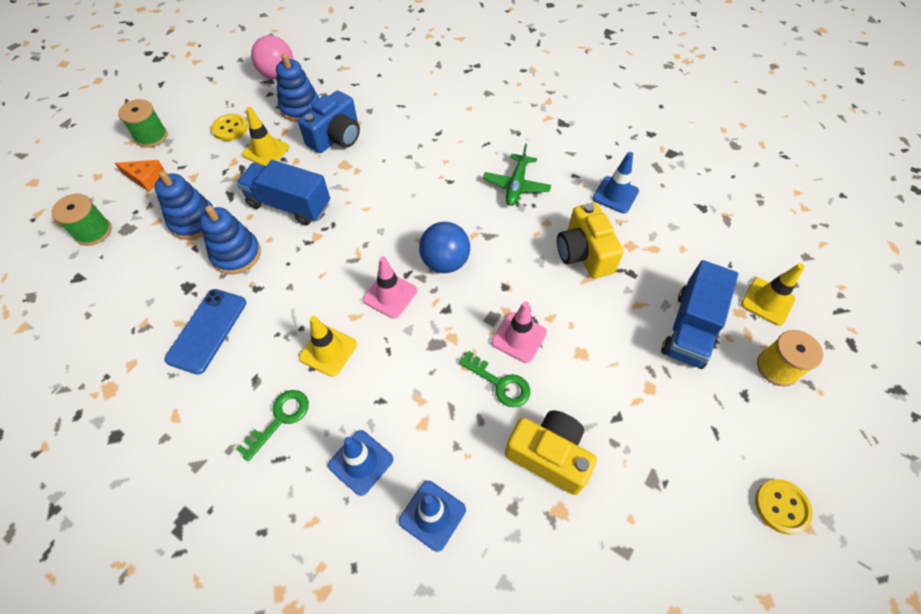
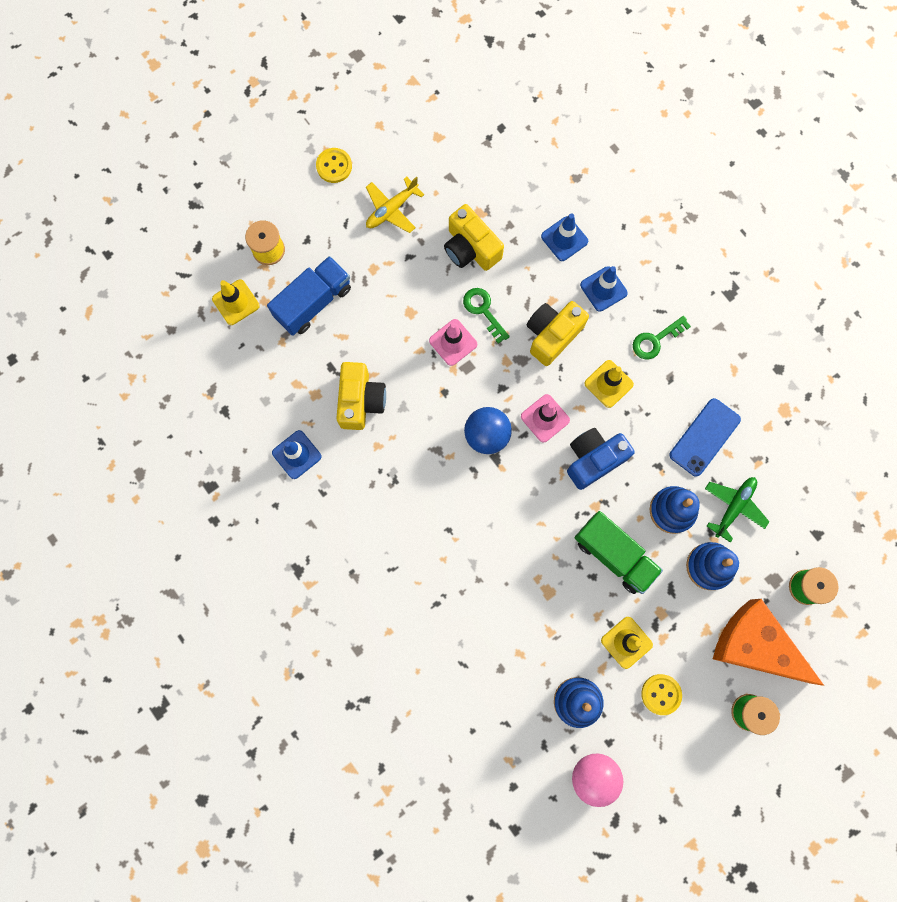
camera: 160 degrees left, 20 degrees up
(146, 178) = (755, 645): orange cheese -> orange cheese, size x2.20
(289, 205) = (614, 555): blue truck -> green truck
(336, 137) = (547, 637): blue camera -> blue camera (593, 459)
(409, 382) = (552, 335): none -> yellow camera
(516, 185) = (386, 500): green plane -> green plane (733, 507)
(672, 472) = (391, 209): none -> yellow plane

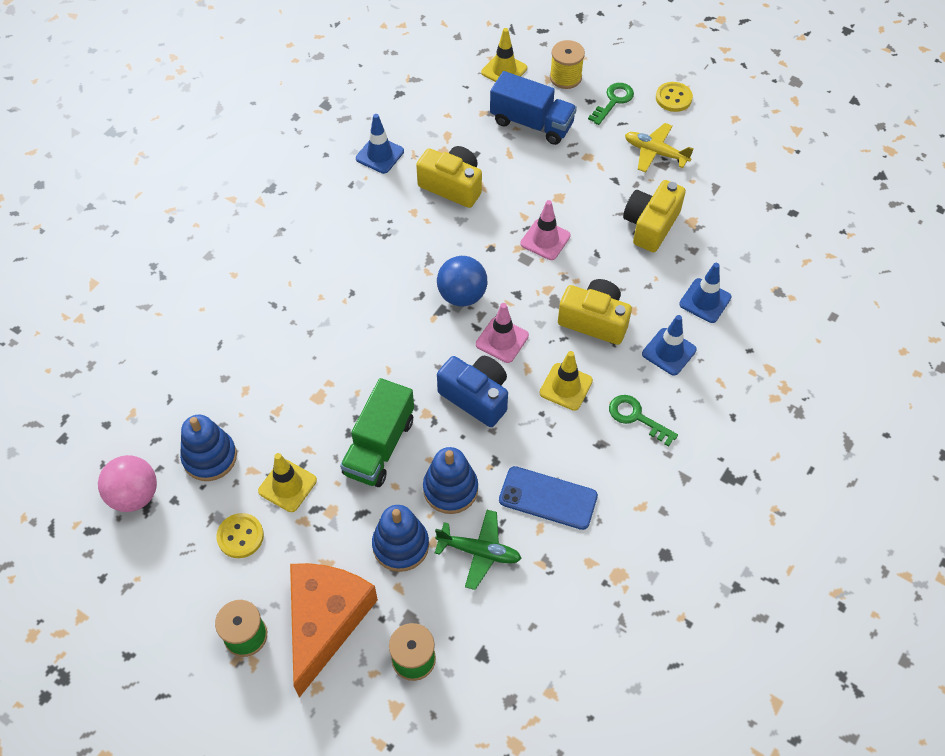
camera: 70 degrees right, 20 degrees down
(360, 401) = (452, 186): yellow camera -> yellow camera turned 135 degrees counterclockwise
(483, 310) = (590, 254): green key -> green key (613, 101)

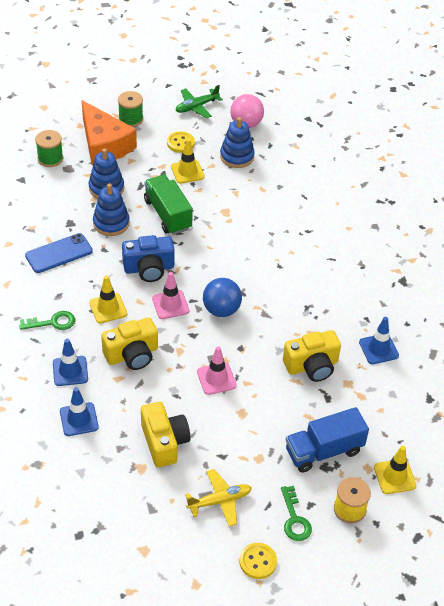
camera: 130 degrees right, 10 degrees down
(479, 552) = (67, 211): green plane -> green plane (196, 107)

